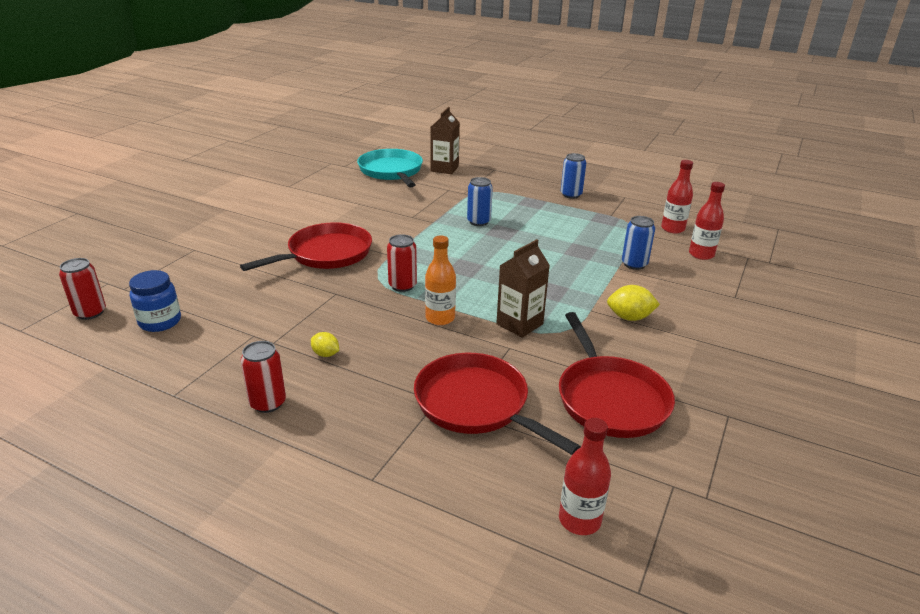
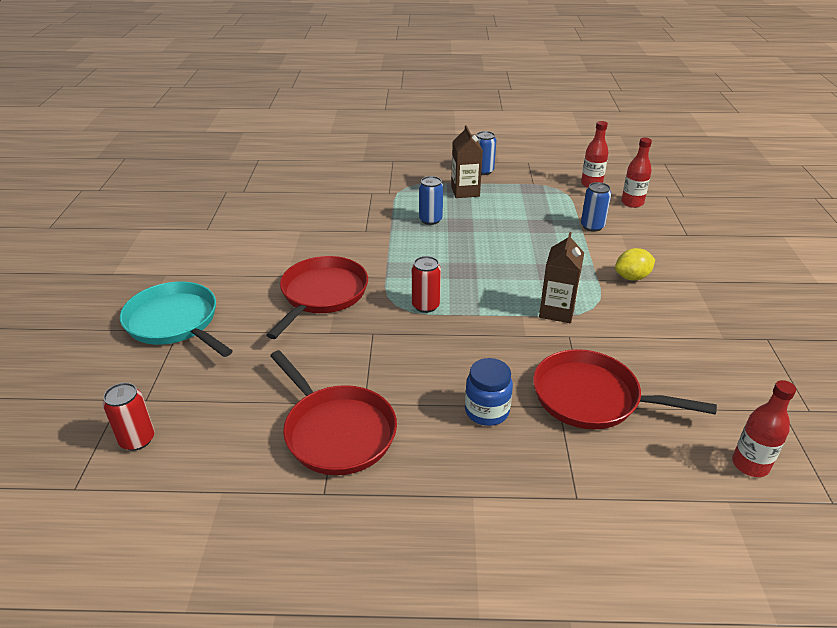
camera: 25 degrees left, 5 degrees up
(160, 322) = (227, 422): blue jar -> blue jar (487, 411)
(268, 403) = (421, 465): red can -> none
(325, 354) = (424, 397): yellow lemon -> none
(391, 171) = (297, 186): turquoise pan -> turquoise pan (175, 322)
(440, 318) = (488, 327): orange bottle -> none
(444, 169) = (346, 171): brown carton -> brown carton (465, 191)
(610, 399) = (681, 355): red pan -> red pan (337, 432)

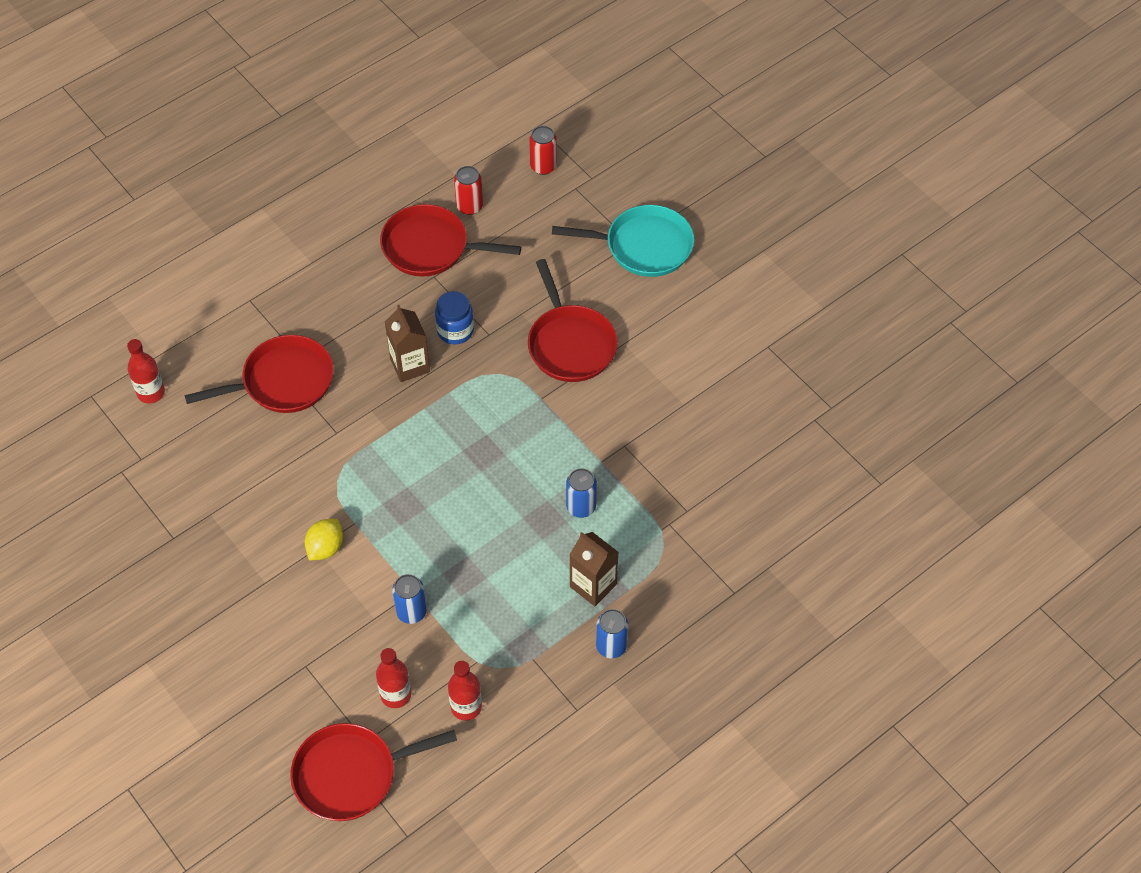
camera: 140 degrees right, 20 degrees up
(425, 305) = (476, 389): red can -> red can (469, 206)
(487, 411) = (347, 323): blue jar -> blue jar (455, 331)
(557, 311) = (364, 455): brown carton -> brown carton (410, 365)
(684, 189) = (350, 775): none -> red pan

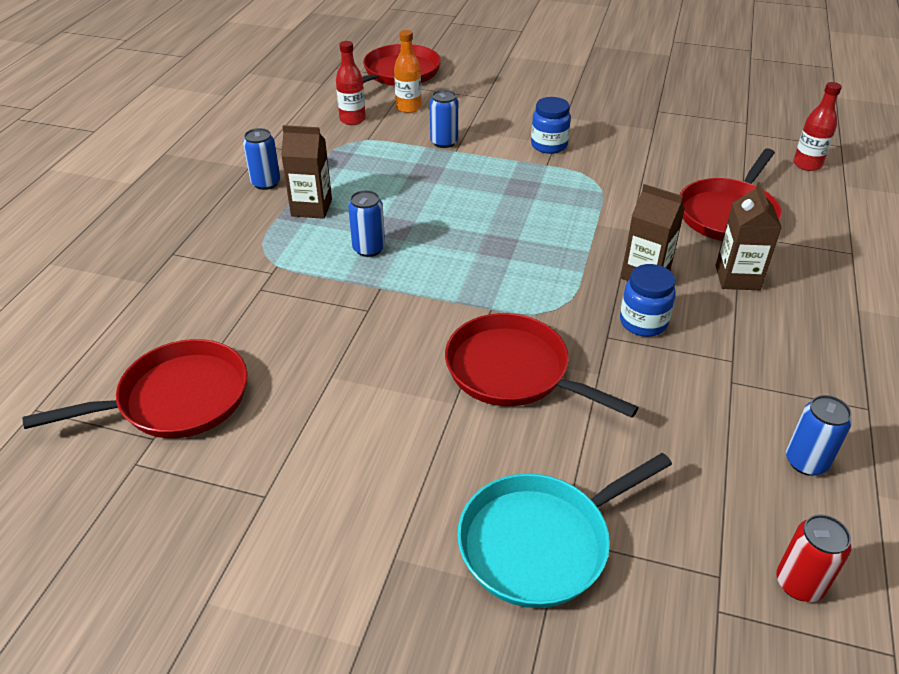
camera: 145 degrees right, 15 degrees down
(325, 548) = (549, 145): yellow lemon -> blue jar
(353, 327) = (737, 278): none -> brown carton
(396, 695) = (408, 107): red bottle -> orange bottle
(430, 247) = (778, 388): red pan -> red pan (177, 399)
(469, 206) = (806, 462): red can -> blue can

